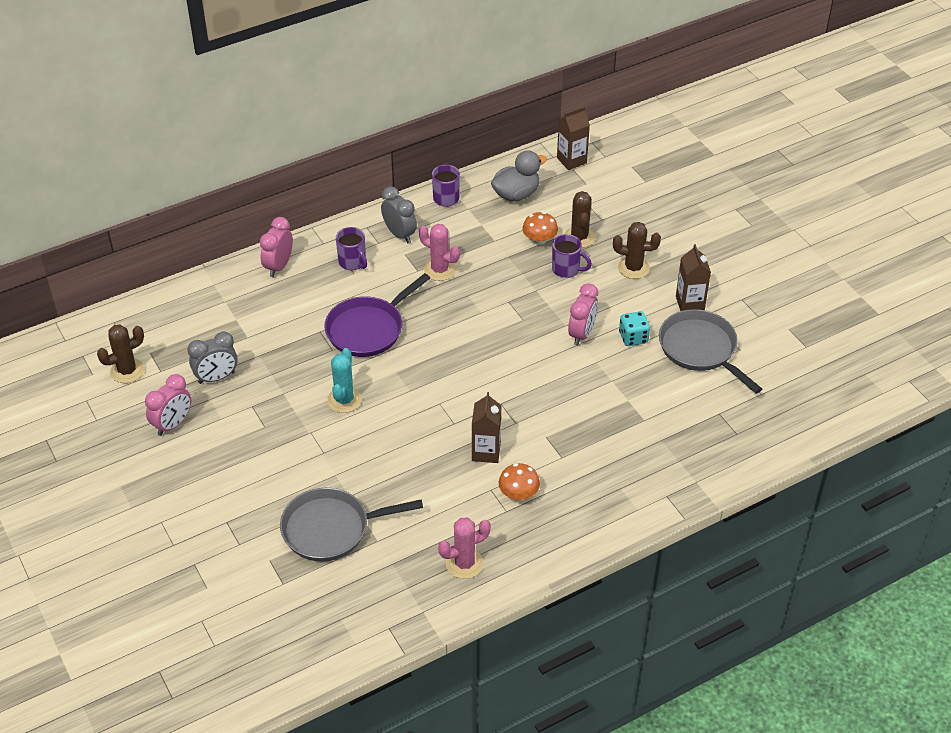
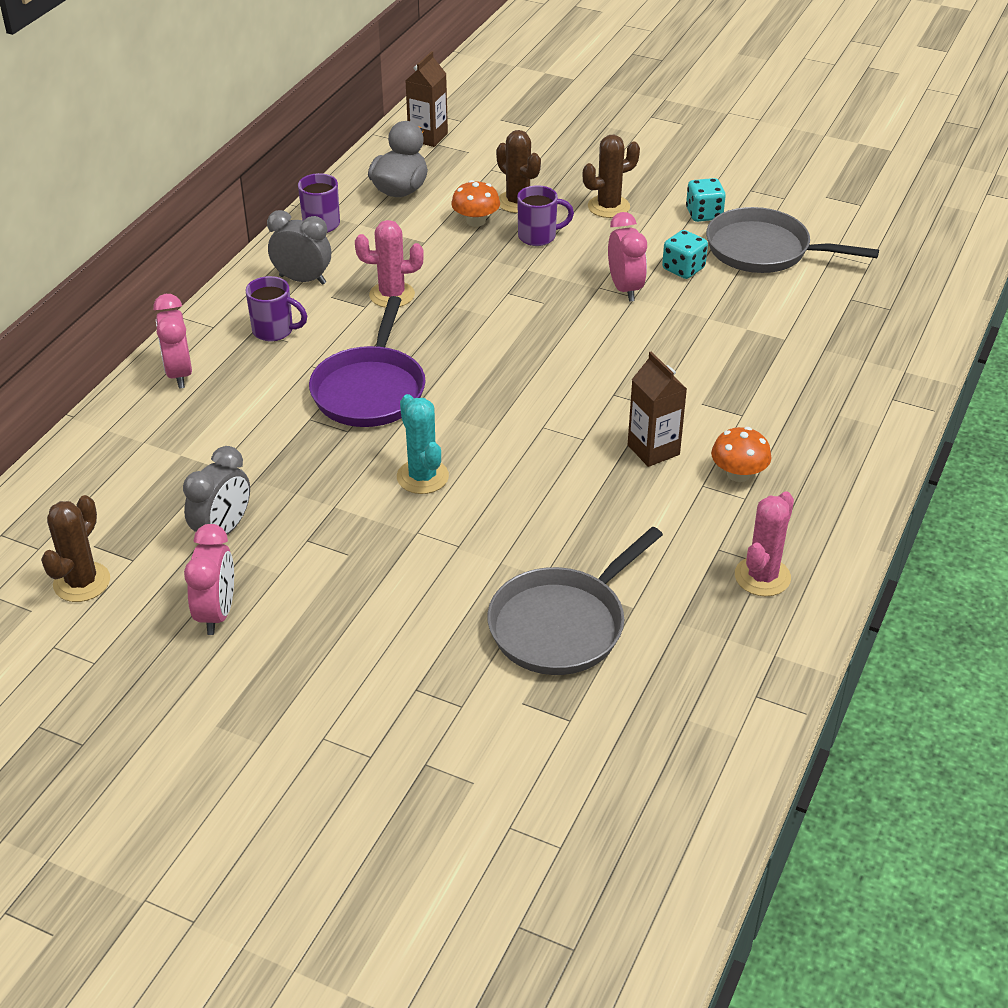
camera: 35 degrees left, 5 degrees down
(690, 303) = (704, 214): brown carton -> turquoise dice

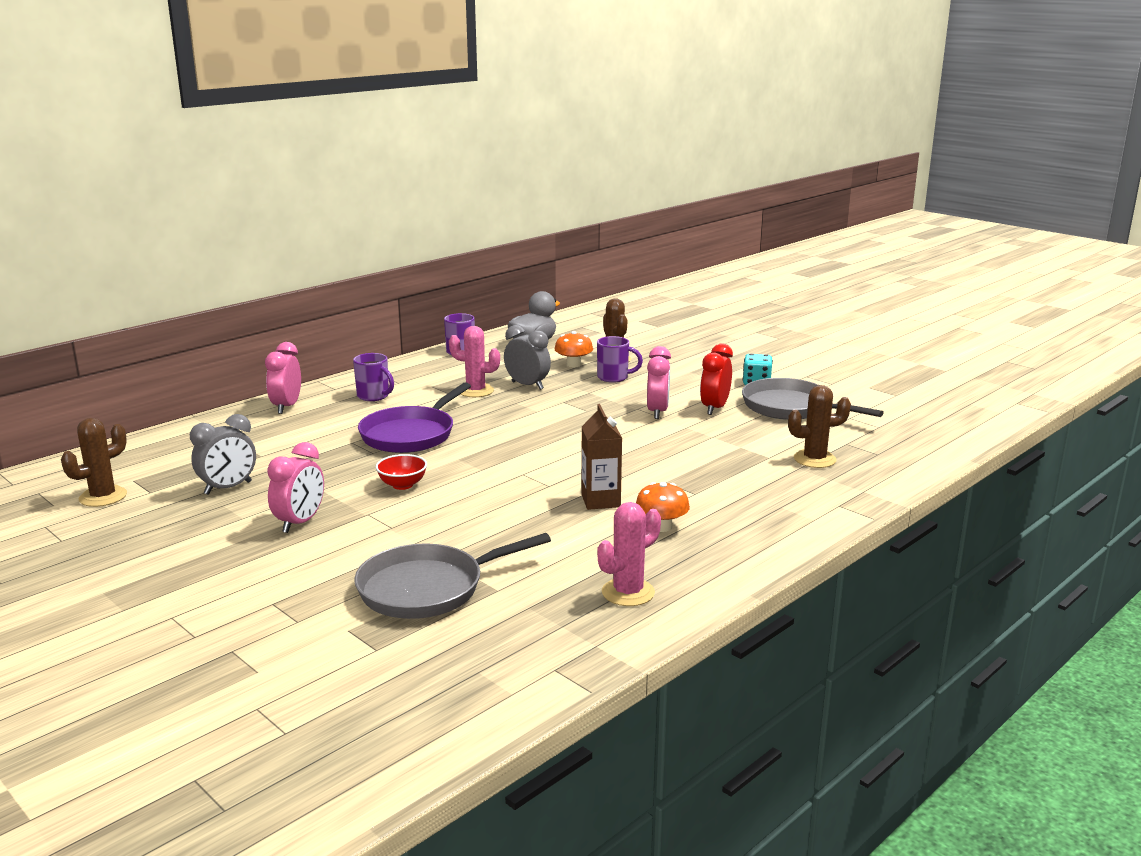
camera: 20 degrees right, 20 degrees down
(217, 613) = (174, 530): pink clock -> pink clock (300, 523)
(302, 280) = (420, 375): grey clock -> grey clock (527, 385)
(422, 477) = (402, 485): turquoise cactus -> red bowl
(428, 137) = (577, 322): brown carton -> none
(608, 207) = (682, 370): brown cactus -> brown cactus (814, 459)
(683, 269) = (714, 408): turquoise dice -> red clock

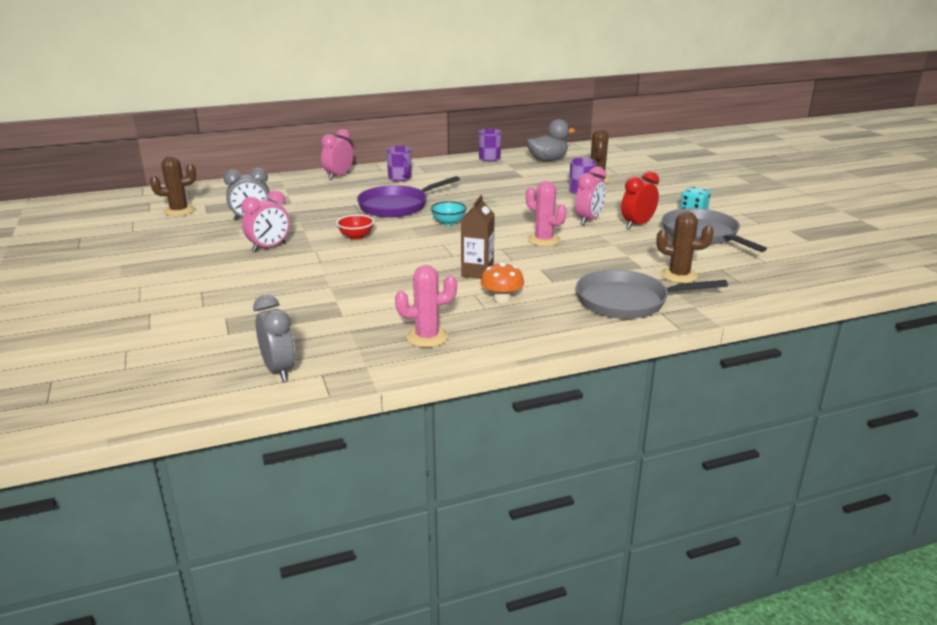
camera: 25 degrees right, 5 degrees up
(428, 588) = (300, 304): grey pan -> grey pan (627, 301)
(475, 391) = (471, 185): pink cactus -> pink cactus (544, 240)
(499, 444) = (448, 222): none -> turquoise bowl
(527, 385) = (512, 187): grey clock -> grey clock (279, 370)
(573, 364) = (562, 178): orange mushroom -> none

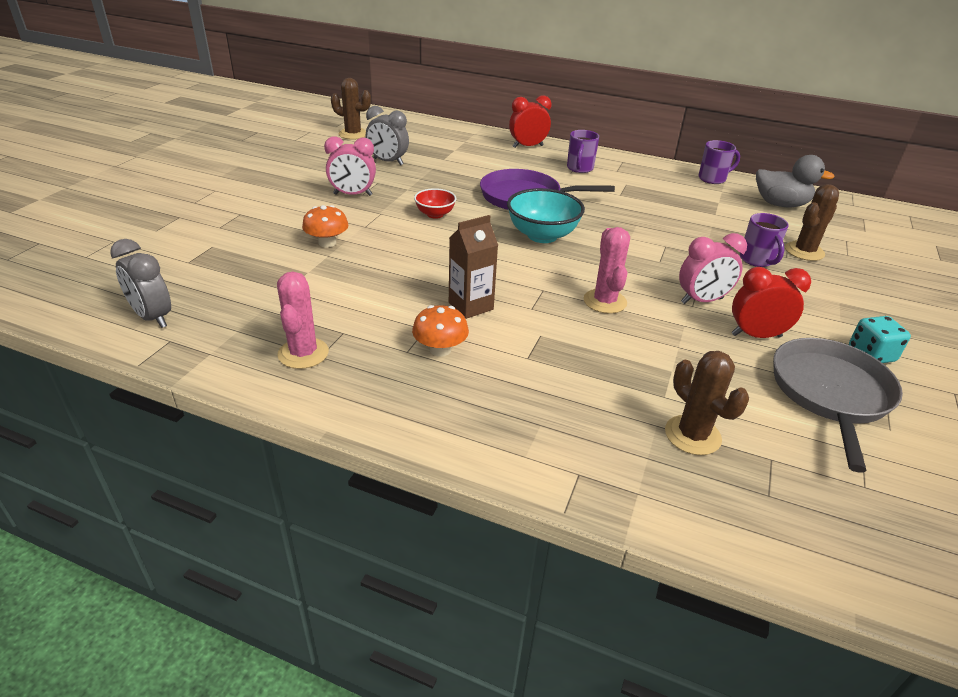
camera: 40 degrees right, 10 degrees up
(279, 370) = (153, 317): grey clock -> grey clock turned 120 degrees clockwise
(313, 280) = (327, 243): none -> orange mushroom
(338, 176) = (527, 146): pink clock -> red clock
(427, 337) = (303, 353): pink cactus -> pink cactus turned 60 degrees clockwise
(448, 222) = (542, 235): turquoise bowl -> turquoise bowl, size x1.74
(627, 301) = (565, 432): grey pan -> none

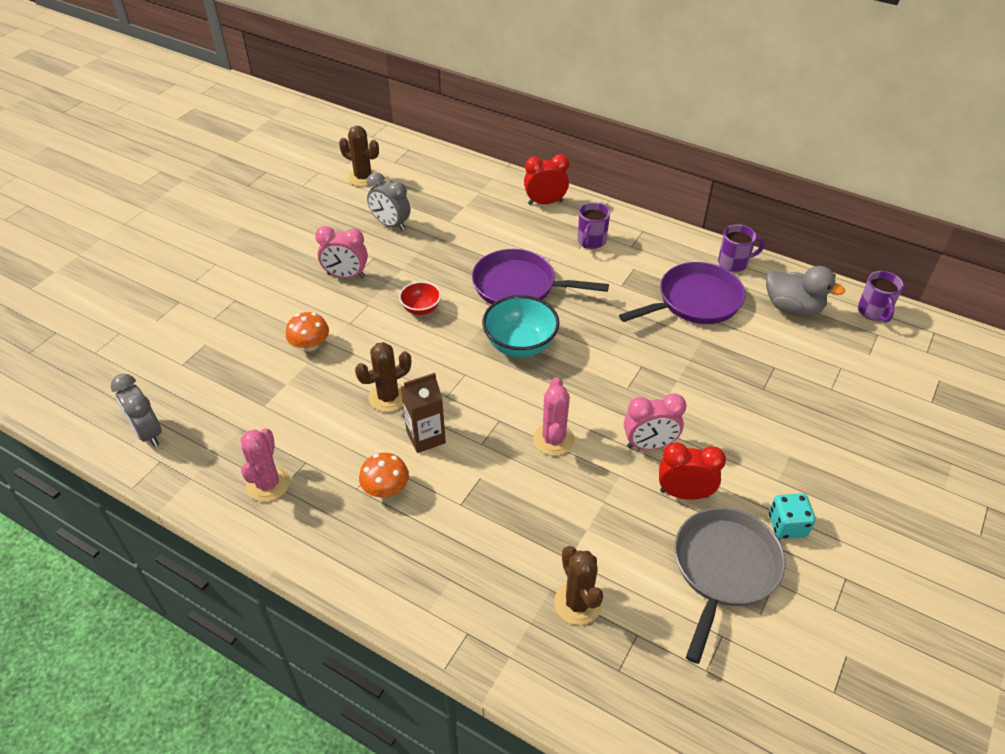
camera: 10 degrees right, 10 degrees up
(692, 202) = (695, 301): none -> purple pan
(757, 260) = (729, 392): purple mug -> purple mug (873, 312)
(804, 251) = (786, 382): brown cactus -> brown cactus (388, 397)

